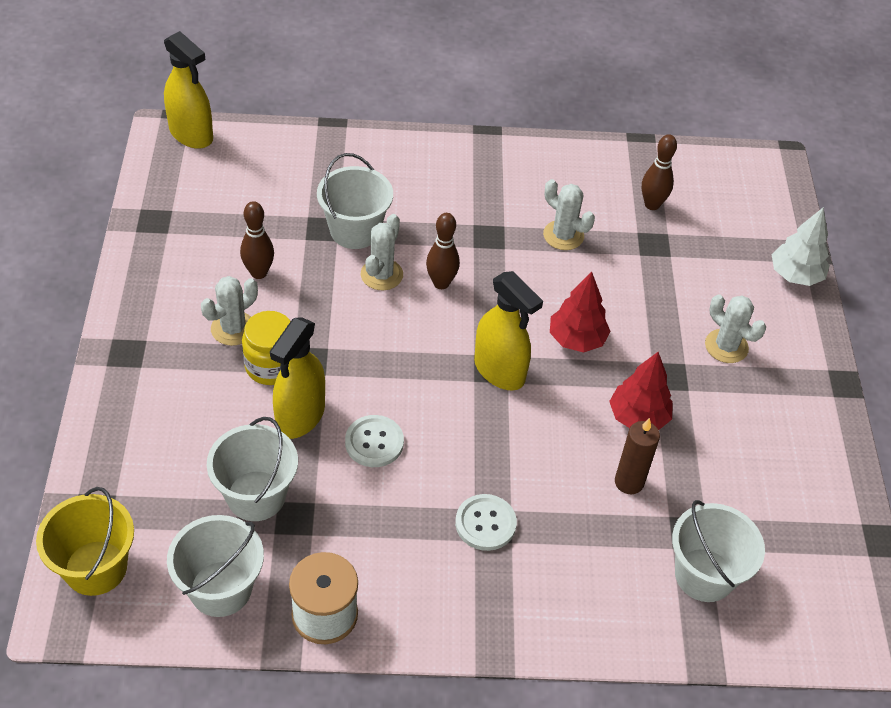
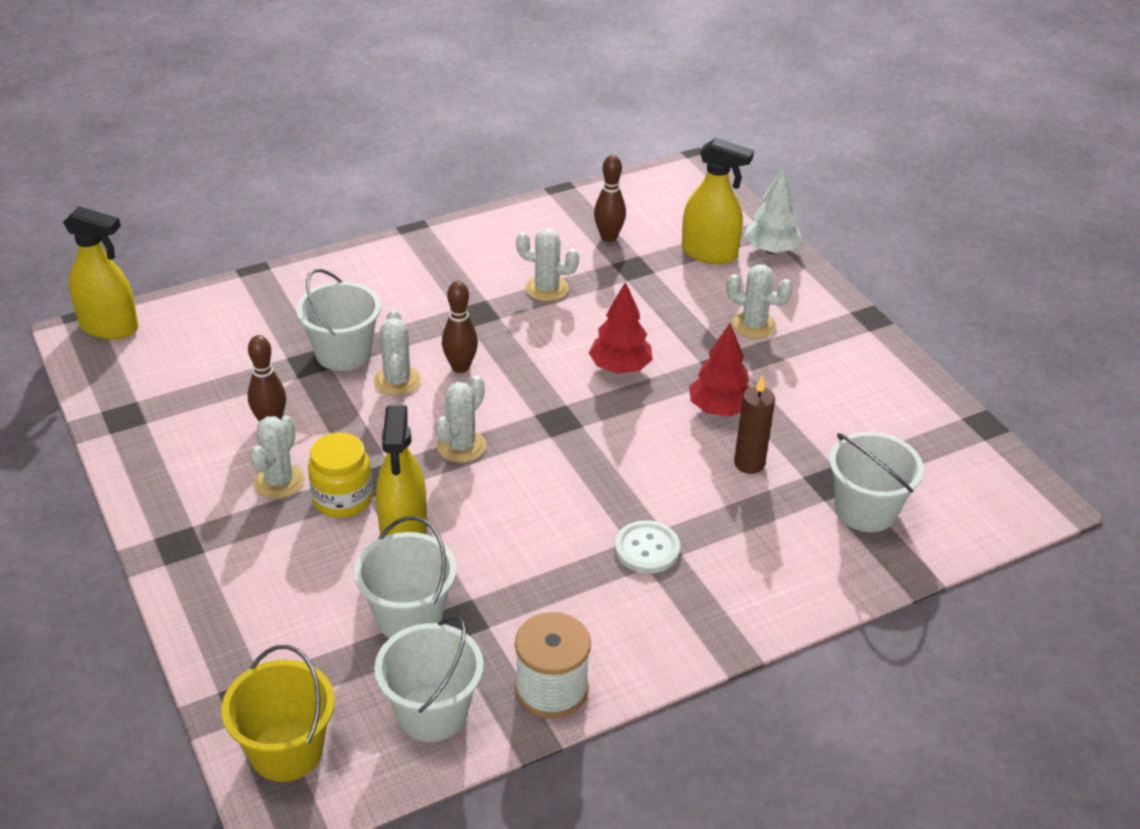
camera: 25 degrees left, 10 degrees down
(374, 442) = (493, 524): white button -> none
(394, 358) = (461, 446): none -> white cactus
(499, 371) = (568, 419): yellow spray bottle -> yellow spray bottle (709, 253)

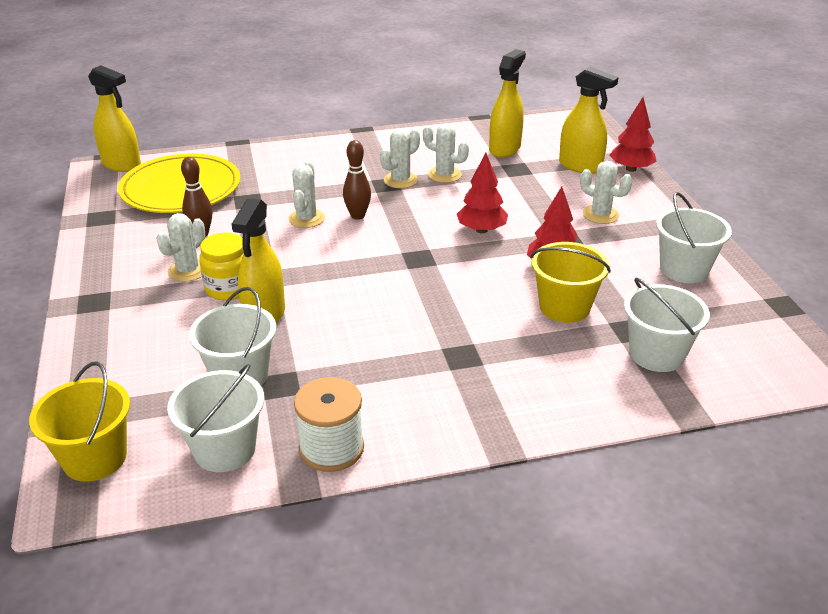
camera: 15 degrees right, 5 degrees down
(210, 356) = (181, 188): none -> yellow plate
(343, 353) = (275, 197): white bucket -> white bucket (684, 269)
(461, 446) = (335, 266): white cactus -> white cactus (400, 180)
(608, 237) = (505, 149): brown bowling pin -> yellow spray bottle
(647, 549) = (455, 356): white button -> none
(749, 463) = (564, 307): brown candle -> yellow bucket
(771, 250) = (631, 169): white tree -> red tree

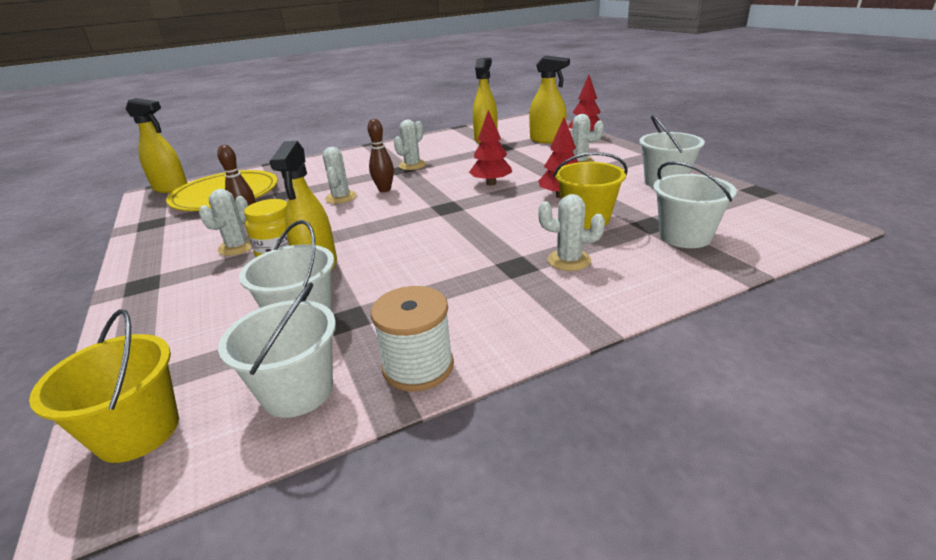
camera: 10 degrees left, 5 degrees down
(444, 175) = (446, 158): white cactus -> white cactus (569, 260)

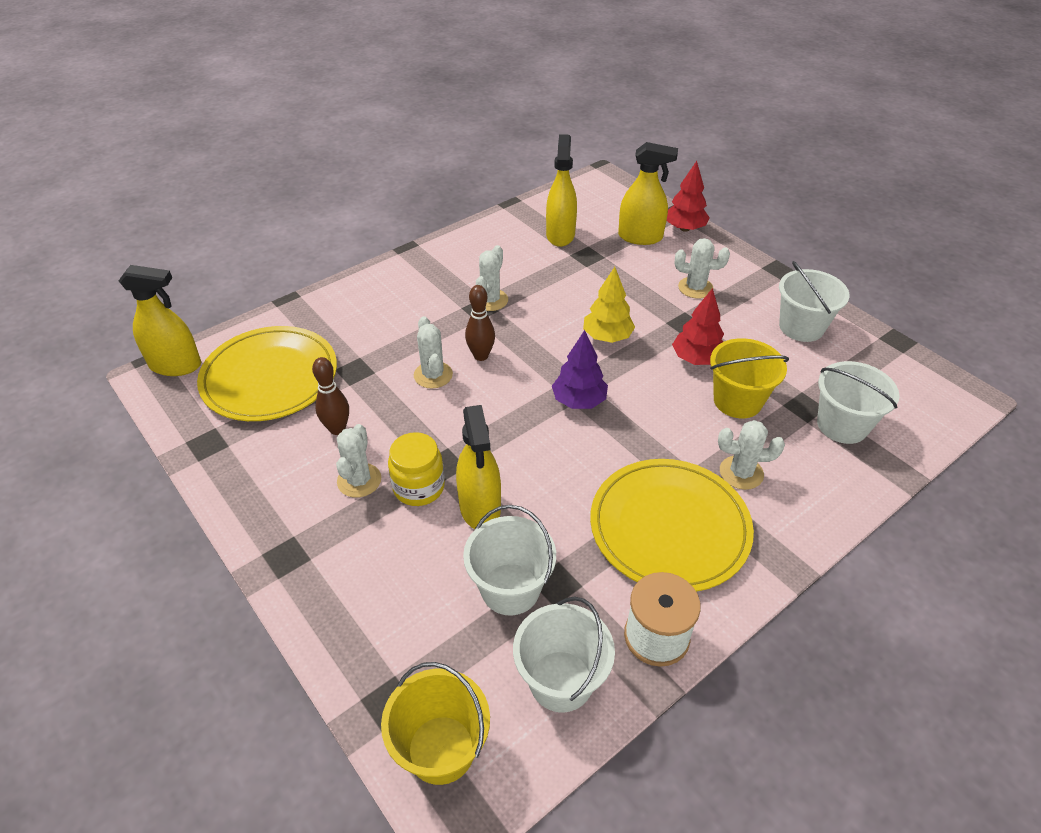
camera: 15 degrees left, 15 degrees up
(445, 214) = (579, 401): none -> purple tree
(479, 290) = (669, 527): none -> yellow plate
(491, 183) = (607, 337): red tree -> yellow tree

